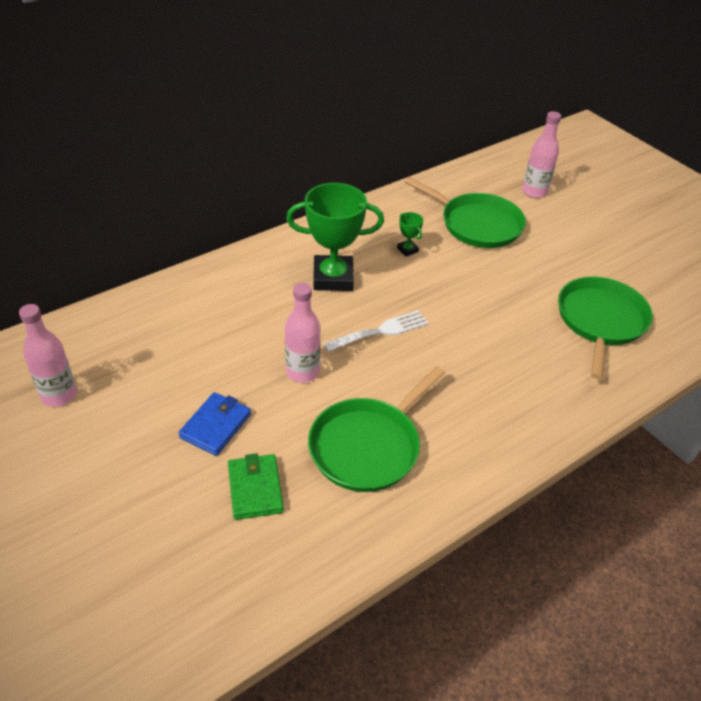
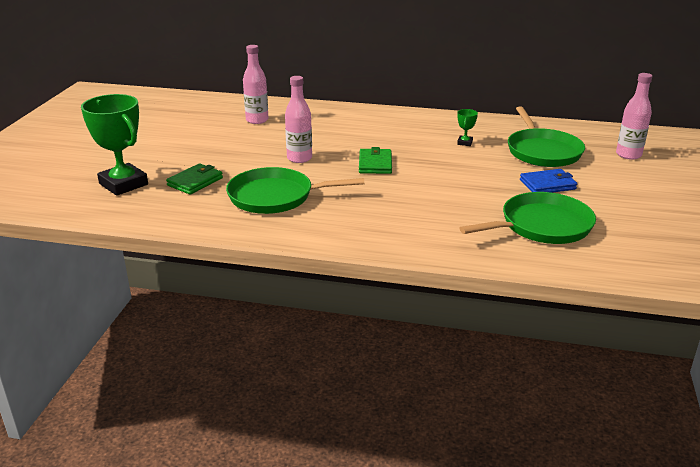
camera: 50 degrees right, 15 degrees down
(59, 395) = (181, 117): pink bottle -> pink bottle (257, 120)
(215, 426) = (221, 155): blue wallet -> blue wallet (547, 184)
(333, 278) = (391, 135): green trophy -> green trophy (123, 184)
(381, 331) = (375, 164): white fork -> green wallet

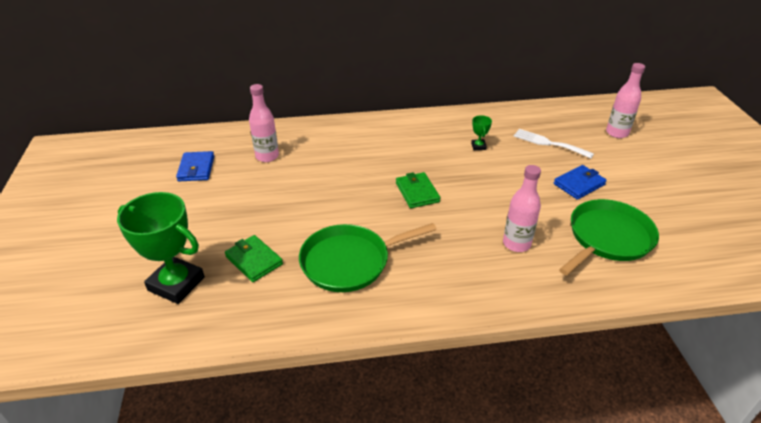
camera: 20 degrees left, 10 degrees up
(191, 119) = (196, 168): none -> blue wallet
(195, 182) = (254, 260): green wallet -> green wallet turned 60 degrees counterclockwise
(299, 158) = (341, 201): pink bottle -> pink bottle (516, 244)
(542, 151) = (548, 143): green pan -> white fork

